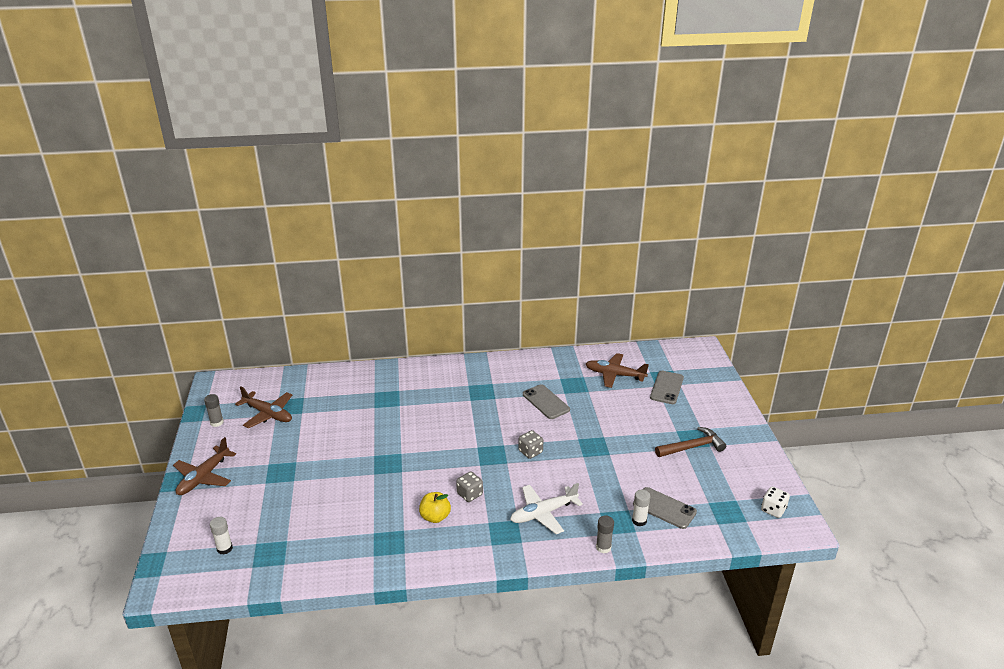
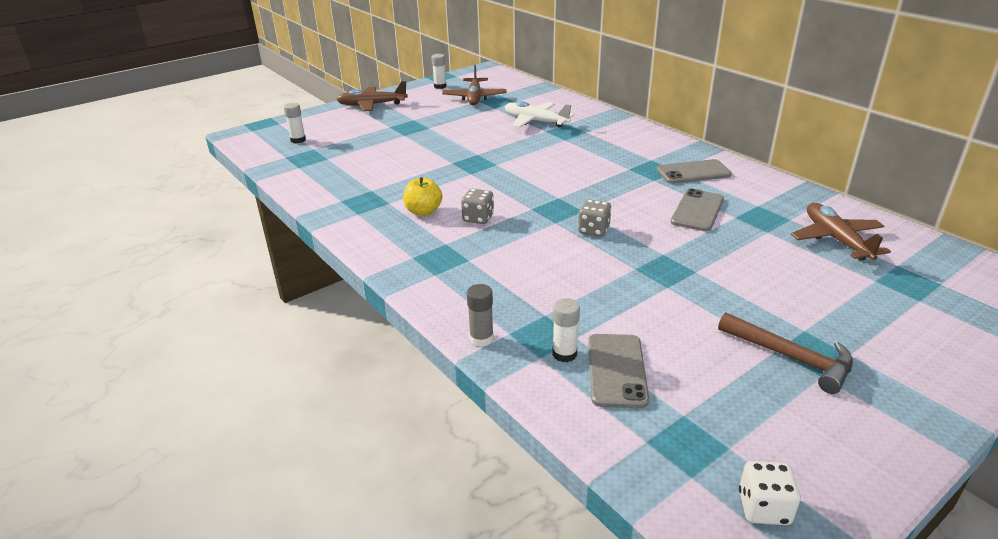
camera: 60 degrees right, 0 degrees up
(217, 422) = (440, 86): grey glue stick -> white glue stick
(543, 513) = (497, 273): white plane -> white plane (535, 121)
(667, 387) = (889, 291): grey phone -> grey phone (693, 172)

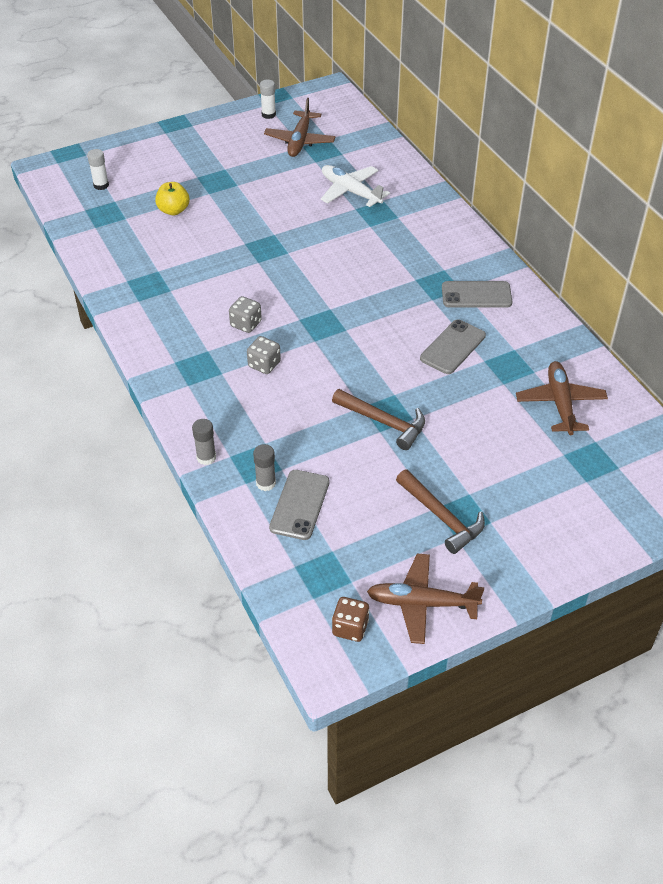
camera: 10 degrees right, 15 degrees up
(372, 105) = (187, 137): brown plane -> brown plane (421, 603)
(423, 211) = (198, 307): yellow apple -> yellow apple (173, 210)
(564, 354) = (266, 483): white glue stick -> grey glue stick
(593, 230) = (345, 356): grey dice -> grey dice (264, 364)
(667, 278) = (384, 422): none -> brown hammer
(763, 508) = (350, 628): white dice -> brown dice

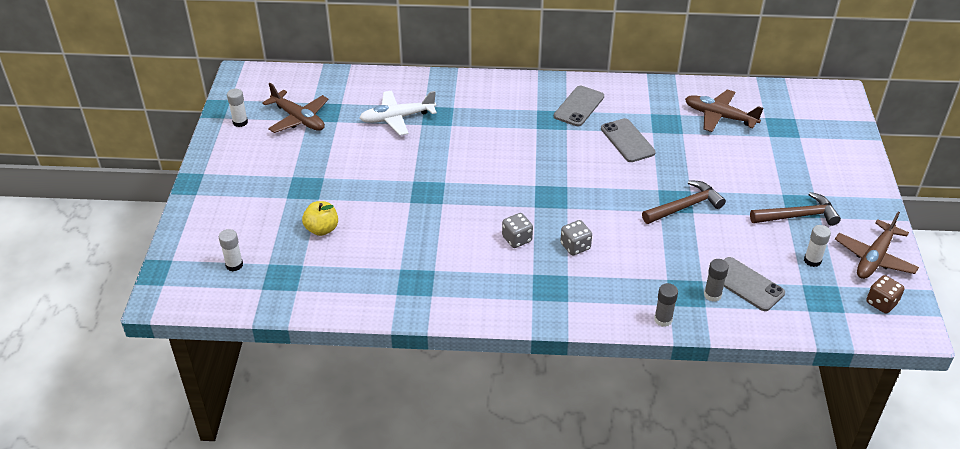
camera: 60 degrees left, 5 degrees down
(376, 549) = (812, 260): none -> white glue stick

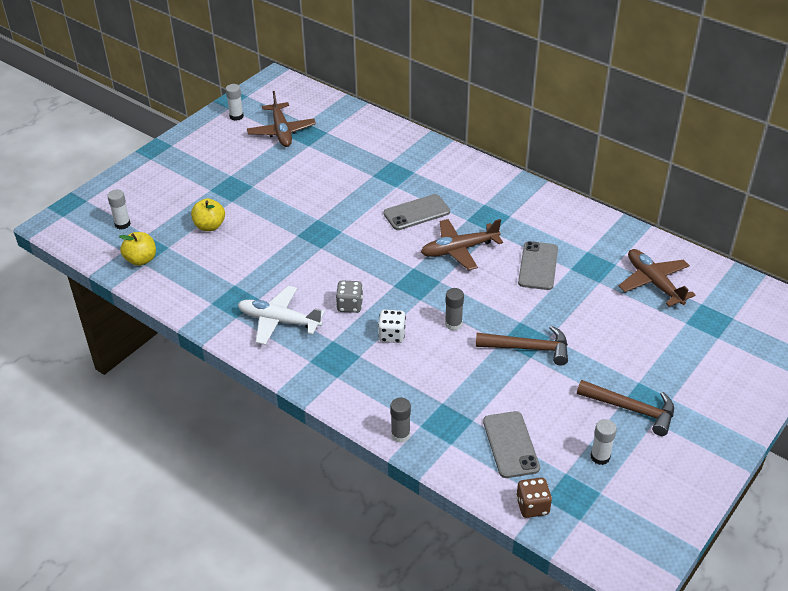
camera: 35 degrees right, 0 degrees up
(289, 288) = (141, 260): none -> yellow apple
(397, 118) = (358, 162): white plane -> white plane (279, 321)
(575, 246) = (392, 335): grey dice -> white dice
(579, 106) = (525, 217): grey phone -> grey phone (416, 212)
(712, 295) = (468, 437): grey glue stick -> grey glue stick (453, 324)
(874, 258) = (668, 487): brown plane -> brown plane (459, 250)
(881, 303) = (627, 532): brown dice -> brown dice (532, 506)

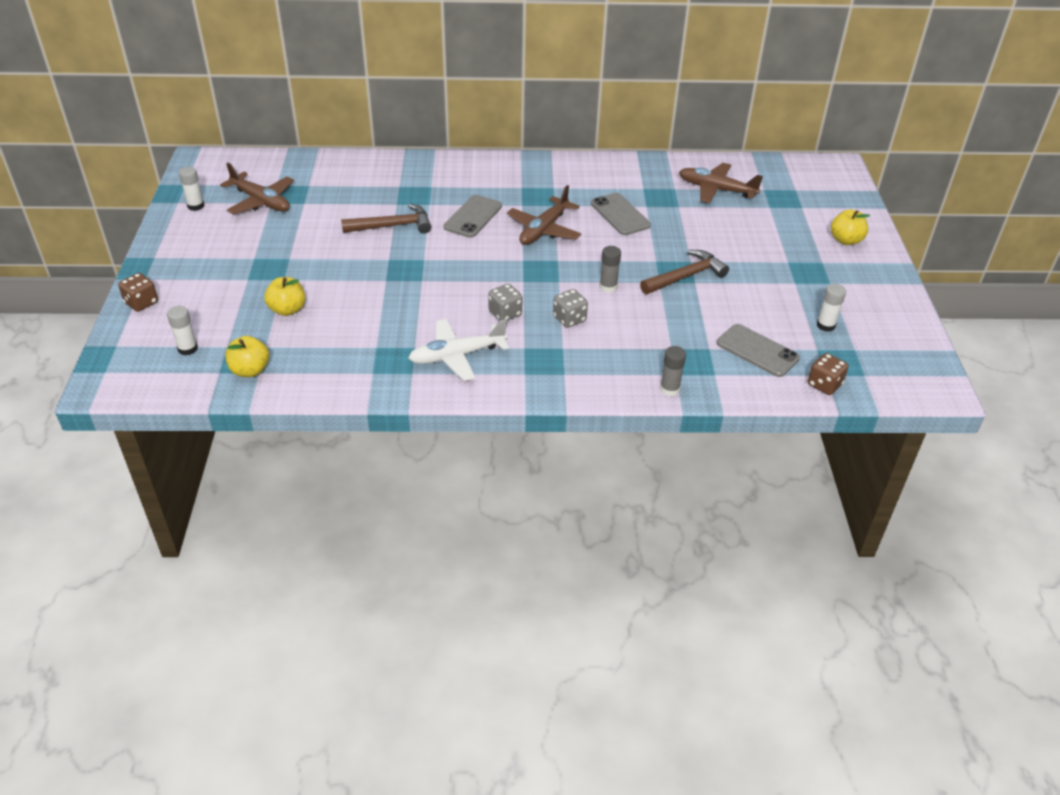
camera: 40 degrees left, 0 degrees up
(130, 176) = (141, 303): none -> brown dice
(392, 335) = (569, 319): white dice -> grey dice
(632, 409) = (806, 282): brown hammer -> brown hammer (393, 226)
(722, 390) = (845, 240): none -> yellow apple

